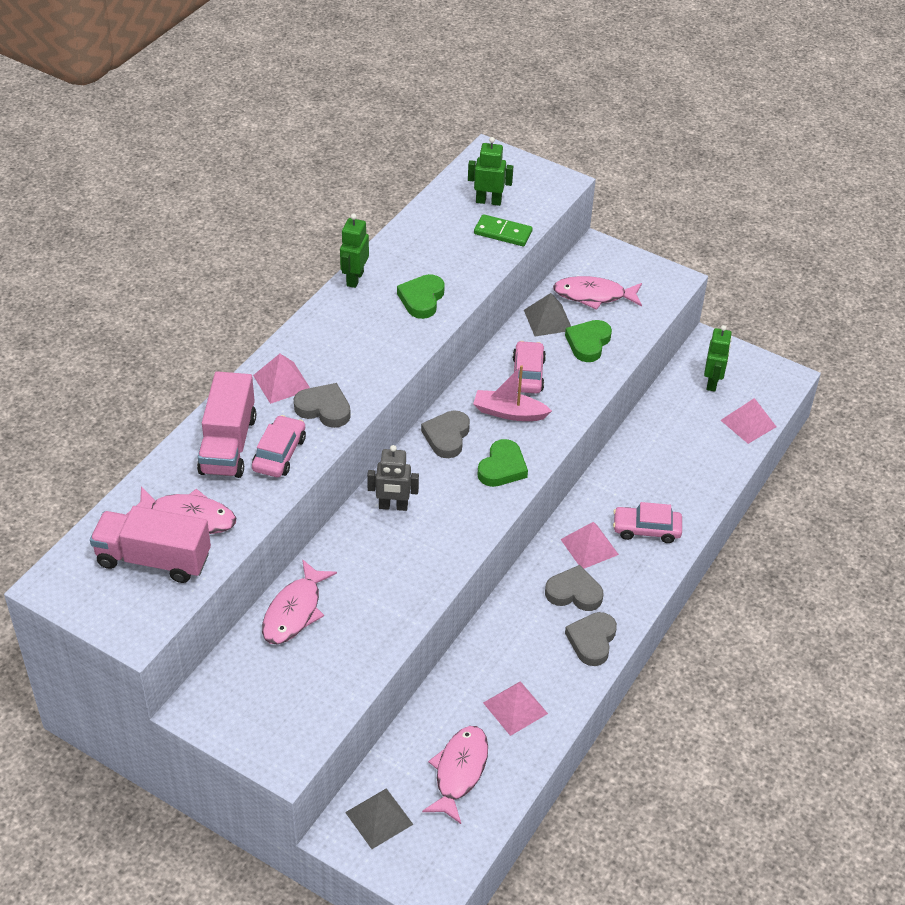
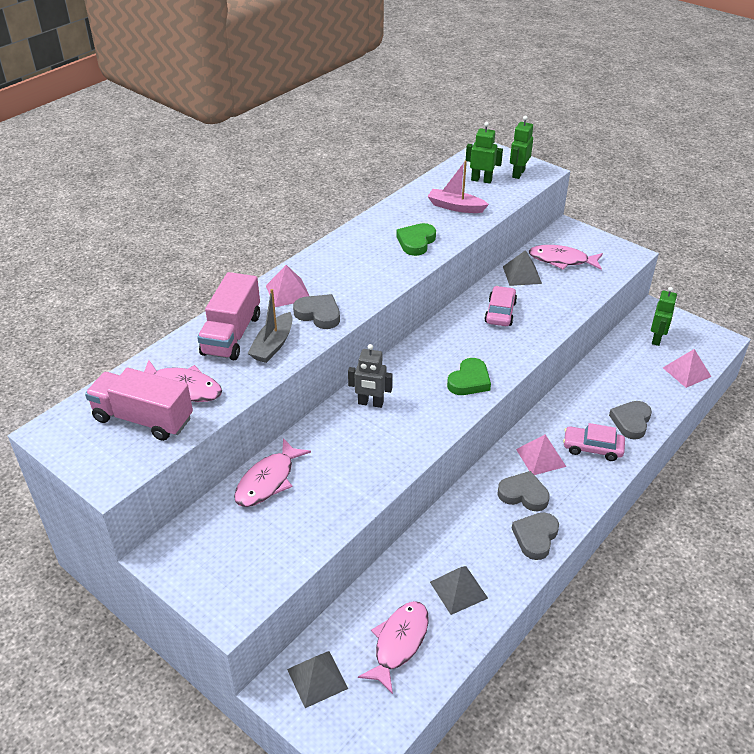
camera: 10 degrees right, 5 degrees down
(279, 454) = (273, 345): pink car -> grey boat
(354, 279) = (364, 224): green robot -> green robot (518, 173)
(447, 437) = (425, 353): grey heart -> grey heart (631, 422)
(503, 233) = (490, 201): green domino -> none
(509, 413) = (481, 339): pink boat -> pink boat (455, 207)
(515, 708) = (458, 590): pink pyramid -> grey pyramid
(588, 343) = (554, 293): green heart -> none

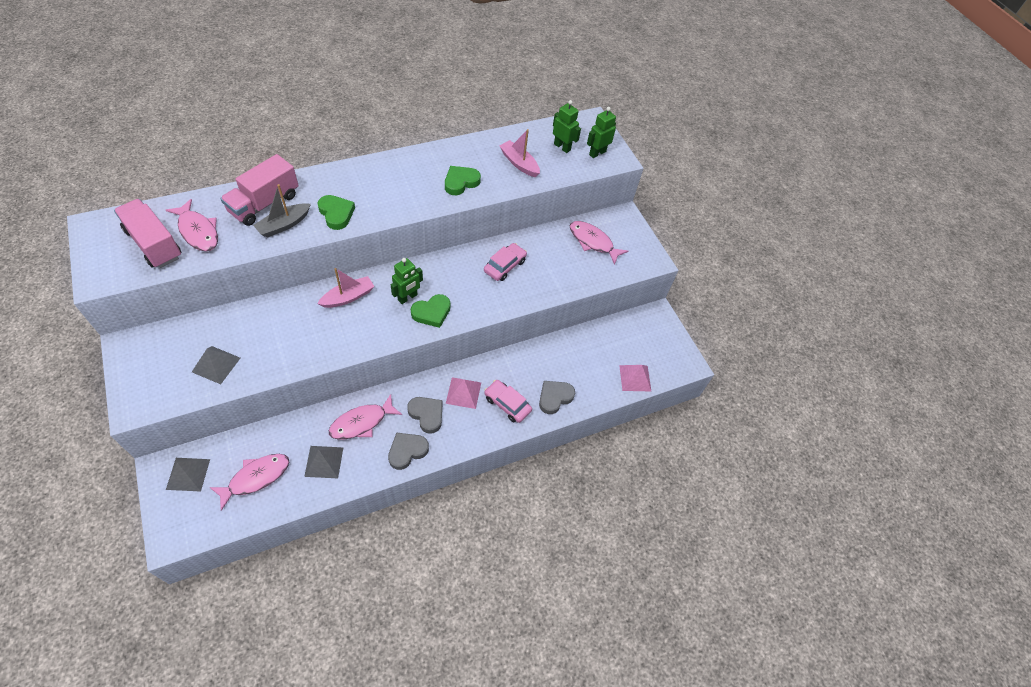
camera: 20 degrees right, 15 degrees up
(268, 481) = (233, 323): pink fish -> pink fish (362, 422)
(288, 292) = (331, 185): pink pyramid -> none
(319, 314) = (336, 214): grey heart -> green heart
(370, 403) = (348, 297): grey robot -> pink boat
(522, 275) = (550, 241): grey pyramid -> grey pyramid (216, 365)
(657, 339) = (637, 339): green robot -> green robot (407, 297)

